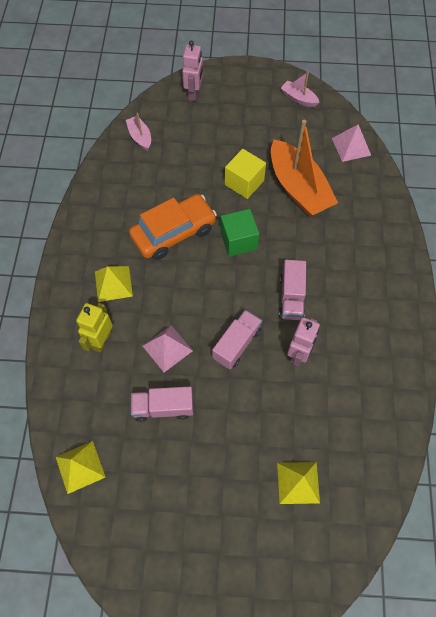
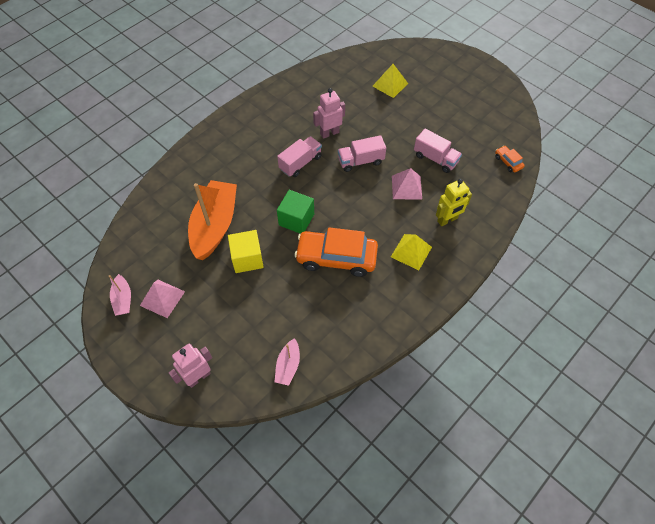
camera: 140 degrees left, 5 degrees down
(80, 467) = (508, 162): yellow pyramid -> orange car
(351, 146) = (140, 228): pink pyramid -> pink pyramid (162, 298)

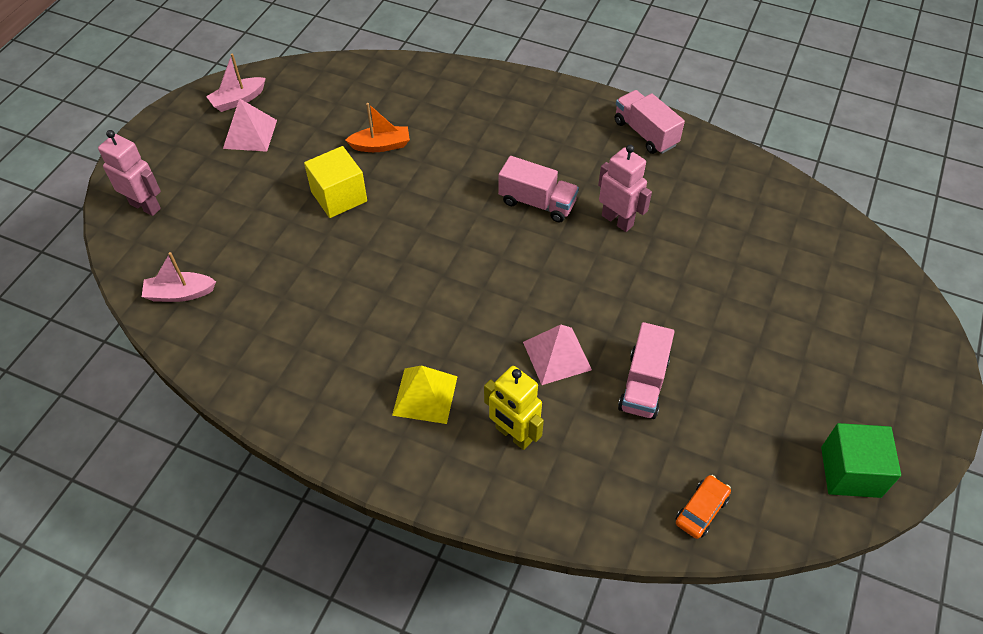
camera: 70 degrees right, 5 degrees down
(215, 225) = (381, 145): orange boat -> orange boat, size x0.47
(296, 219) = (428, 230): green cube -> green cube (850, 472)
(336, 258) = (376, 298): orange car -> none
(361, 161) = (580, 277): pink truck -> pink truck (645, 133)
(390, 84) = (779, 272): yellow pyramid -> none

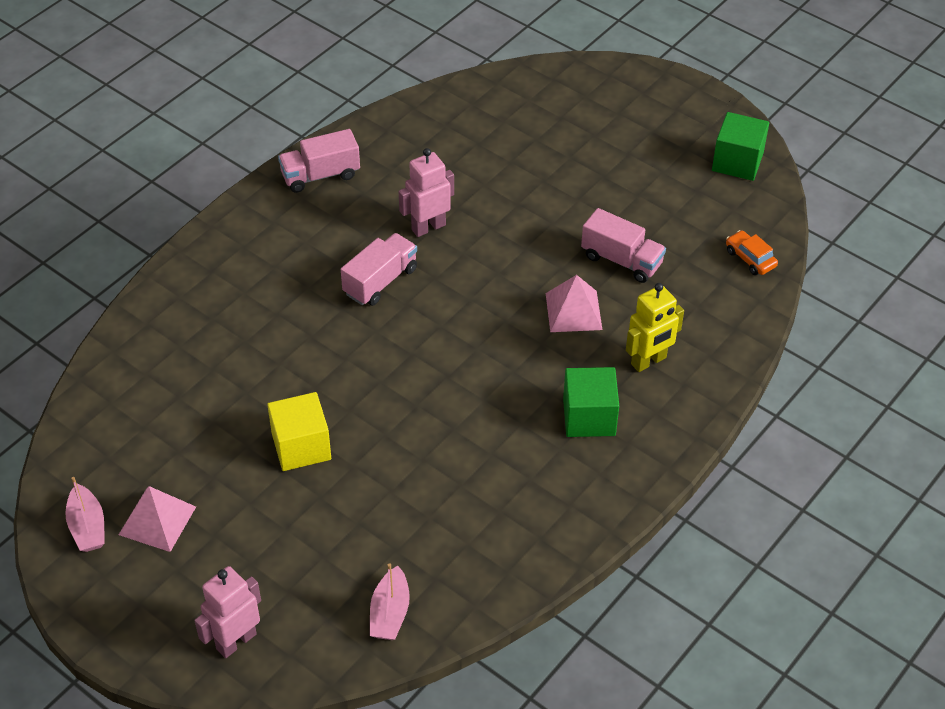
camera: 75 degrees left, 5 degrees down
(381, 145) = (237, 395): orange boat -> none
(425, 395) = (589, 417): yellow pyramid -> green cube

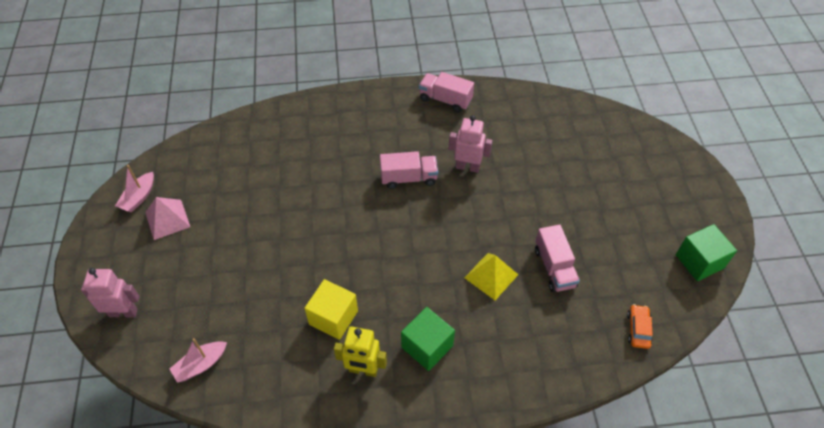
camera: 45 degrees right, 5 degrees up
(301, 446) = (269, 236): yellow cube -> yellow cube (333, 317)
(573, 311) = (491, 276): pink pyramid -> yellow pyramid
(649, 361) = (500, 342): yellow robot -> yellow robot (363, 370)

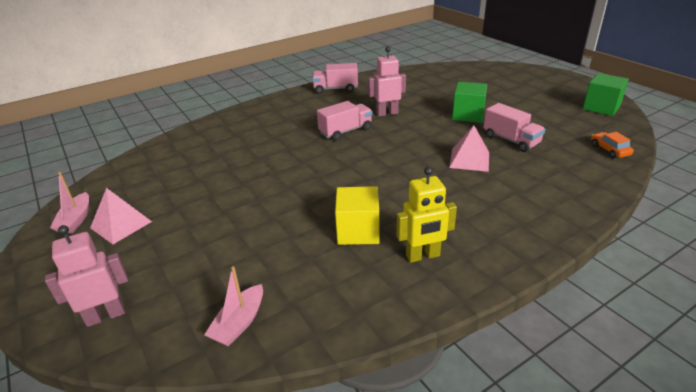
camera: 25 degrees left, 20 degrees down
(427, 346) = (464, 218): green cube -> green cube (468, 115)
(491, 276) = (469, 160): yellow pyramid -> pink pyramid

